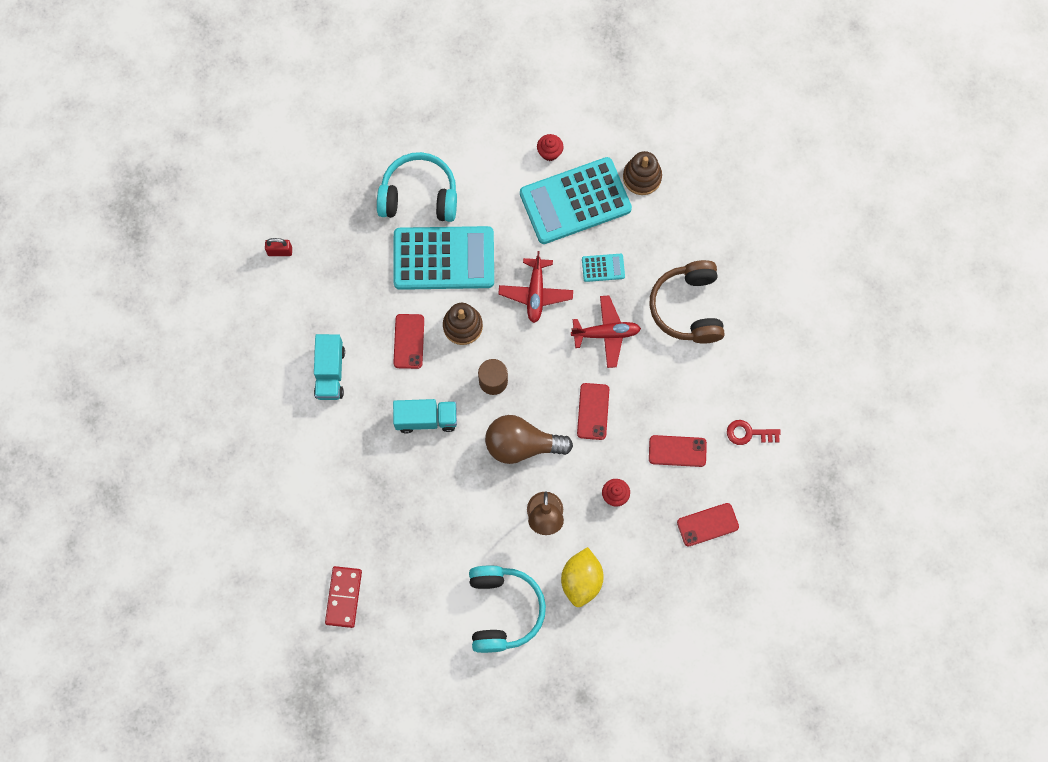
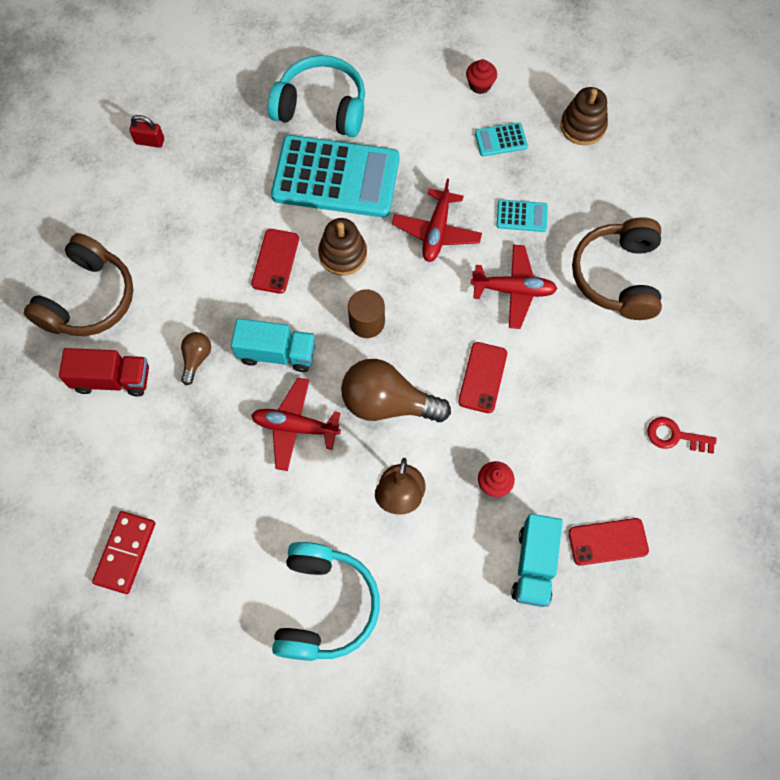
camera: 10 degrees right, 5 degrees down
(264, 399) = (88, 299): none -> brown headphones
(299, 463) = (112, 379): none -> red truck
(330, 372) = (174, 281): turquoise truck -> turquoise truck (534, 565)
(363, 435) = (196, 359): none -> brown light bulb
(453, 476) = (295, 427): none -> red plane
(575, 201) = (500, 140): turquoise calculator -> turquoise calculator, size x0.41
(581, 580) = (433, 585): yellow lemon -> none
(677, 451) = (581, 443): red phone -> none

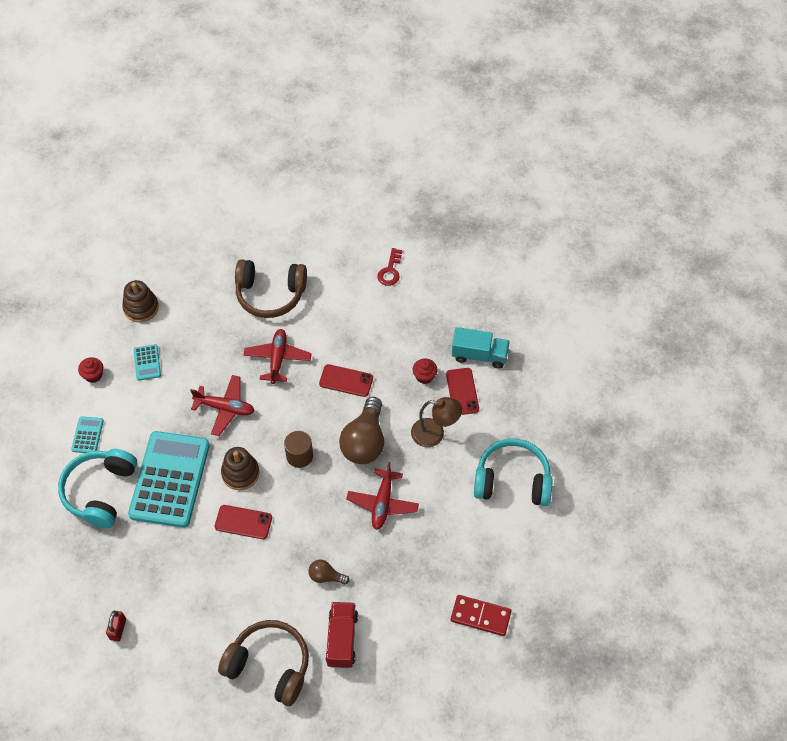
camera: 90 degrees left, 10 degrees down
(277, 353) = (323, 518): turquoise truck -> none
(521, 216) = (216, 351): turquoise calculator -> turquoise calculator (87, 435)
(608, 541) = (462, 313): red phone -> red phone (462, 391)

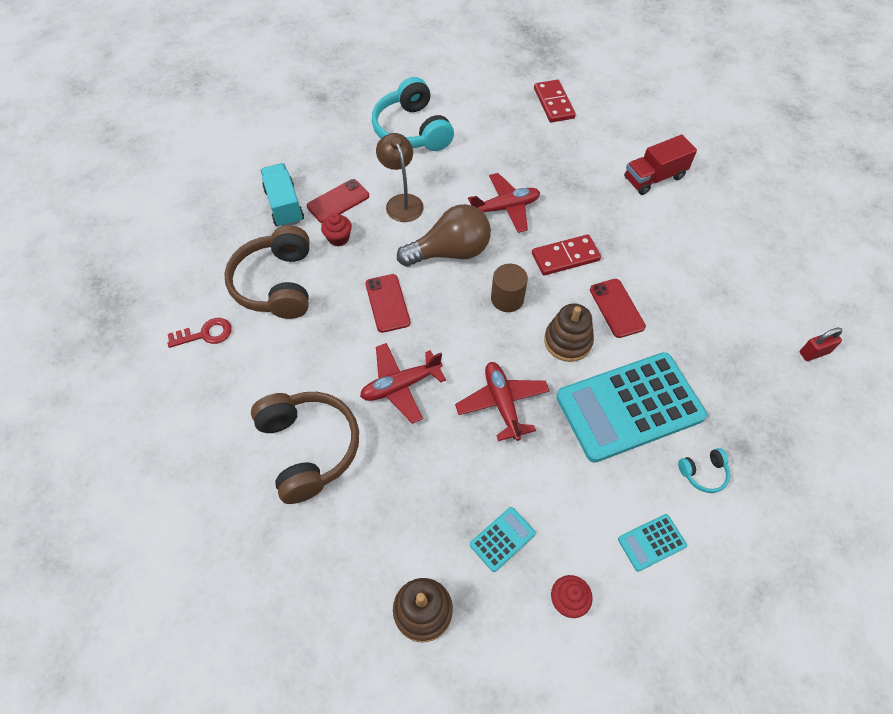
camera: 120 degrees left, 0 degrees up
(100, 491) = (703, 473): turquoise headphones -> turquoise headphones, size x0.43
(269, 665) = (723, 215): brown headphones -> brown headphones (276, 284)
(309, 516) = (565, 257): none -> red domino
(326, 576) = (611, 215): brown light bulb -> none

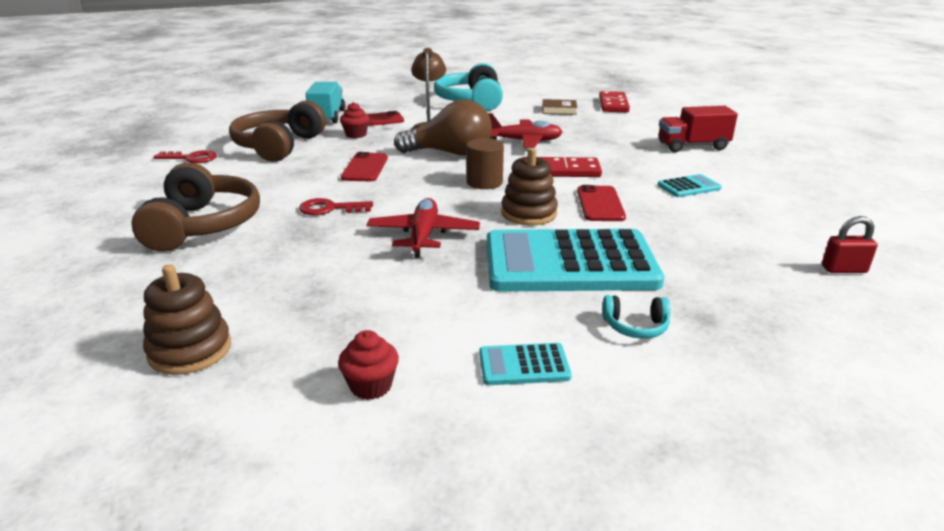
camera: 20 degrees right, 30 degrees down
(401, 385) = (330, 209): red plane -> red key
(502, 539) = (336, 320): turquoise calculator -> turquoise calculator (689, 187)
(508, 130) = (559, 110): none -> brown book

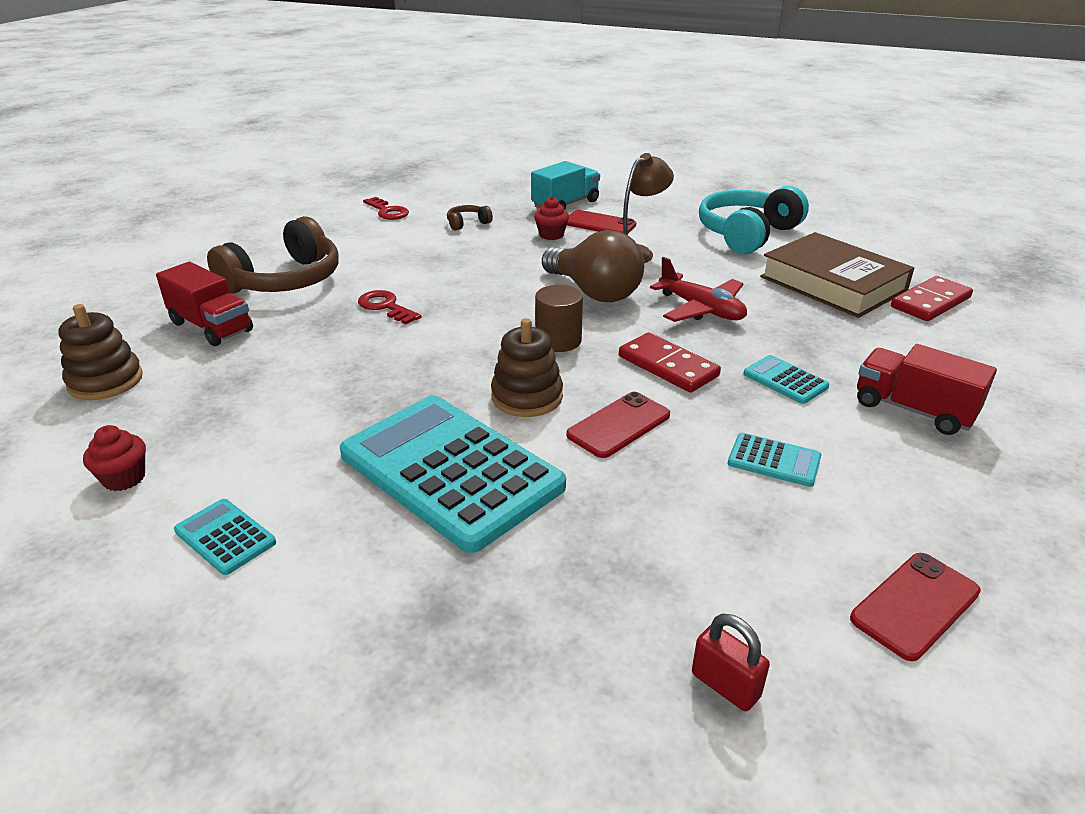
camera: 45 degrees right, 5 degrees up
(206, 276) = (211, 327): none -> red truck
(278, 146) = (467, 223): brown headphones -> brown headphones, size x0.43
(365, 168) = (489, 276): red phone -> red phone (915, 605)
(423, 236) = (397, 371): red plane -> none
(559, 110) = (833, 283): brown book -> brown book, size x2.28
(625, 155) = (785, 380): none -> turquoise calculator
(635, 326) = (366, 571): turquoise headphones -> none

